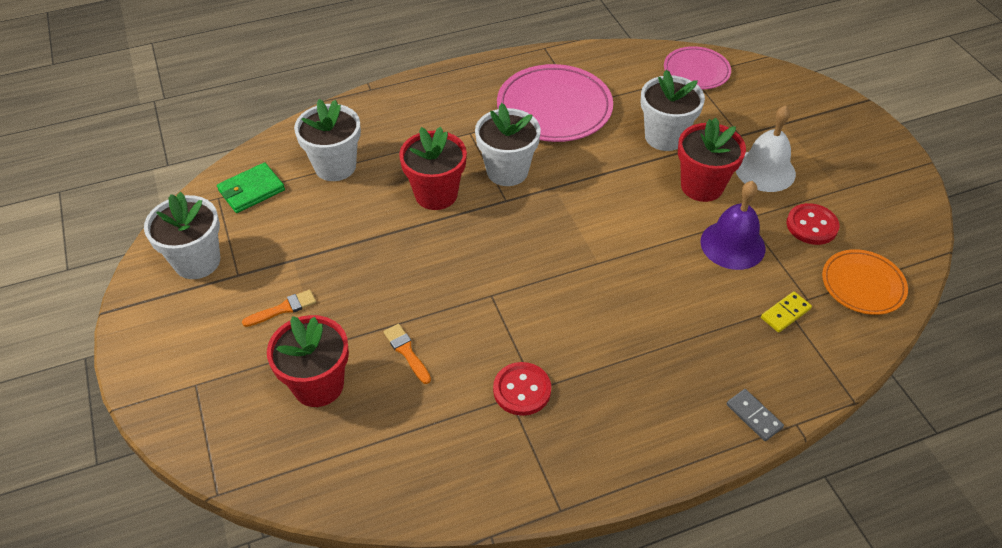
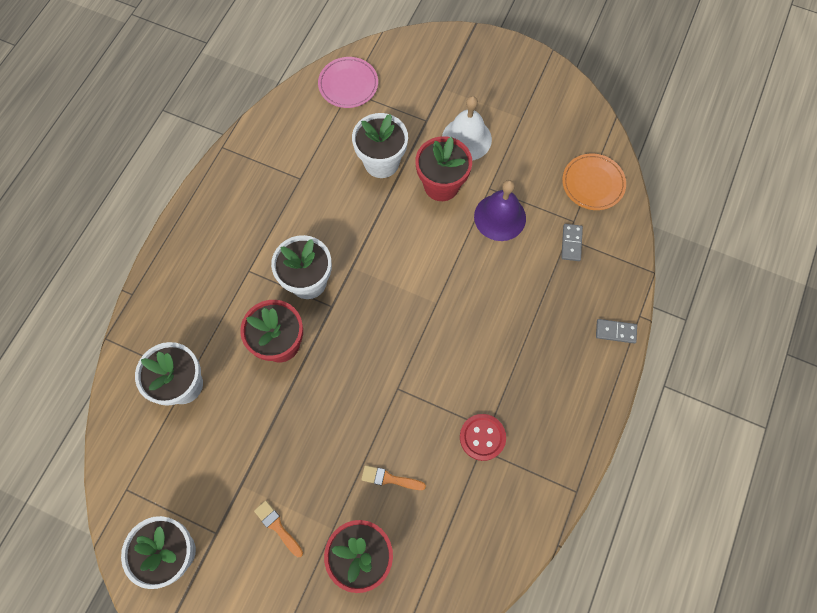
camera: 45 degrees left, 20 degrees up
(251, 190) = (144, 460): green wallet -> none
(283, 309) = (277, 527): orange brush -> orange brush turned 60 degrees counterclockwise
(554, 108) = (285, 198): pink plate -> none
(785, 313) = (571, 243): yellow domino -> grey domino
(811, 225) = (530, 161): red button -> none

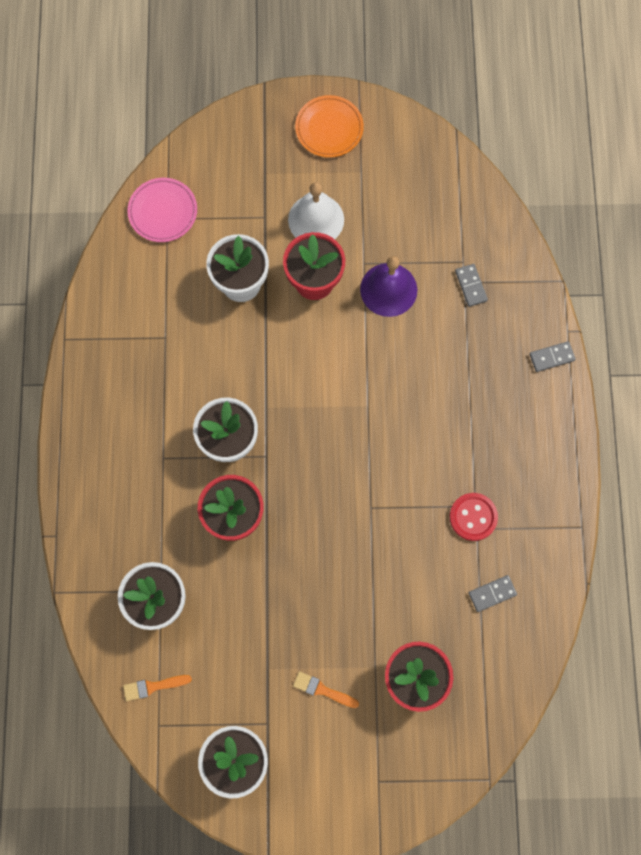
camera: 25 degrees left, 5 degrees up
(389, 479) = (405, 596): orange brush -> orange brush (153, 686)
(467, 513) = (492, 593): none -> grey domino
(593, 183) = (464, 213): orange plate -> orange plate (329, 128)

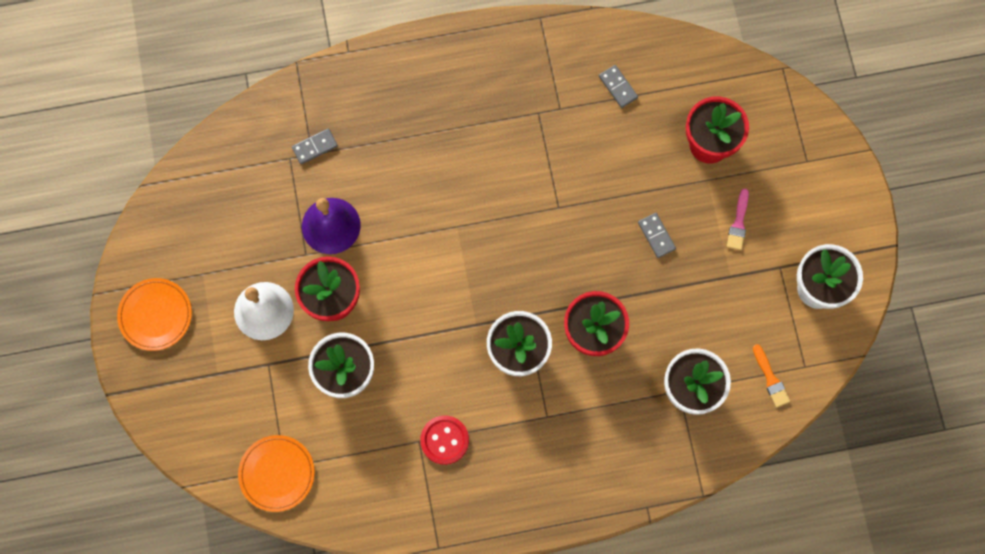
camera: 100 degrees left, 0 degrees up
(163, 211) = (277, 473): pink plate -> orange plate
(322, 690) = (738, 223): orange brush -> pink brush
(473, 517) = (549, 113): red button -> red button (444, 440)
(551, 357) = (377, 63): grey domino -> grey domino (656, 236)

